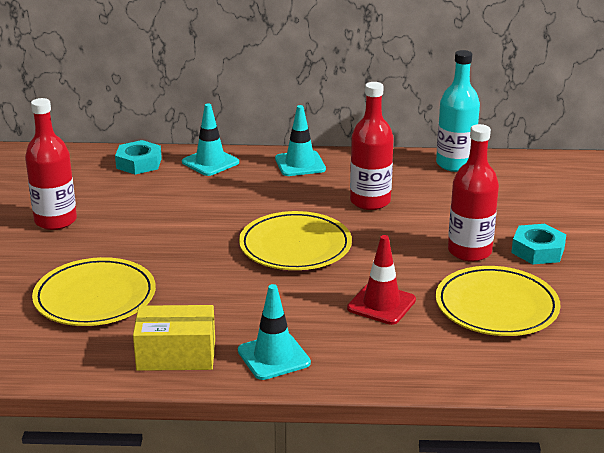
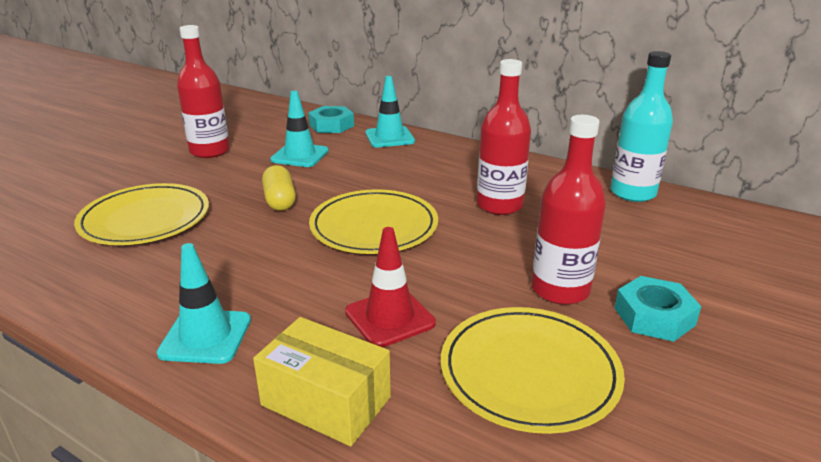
camera: 30 degrees right, 0 degrees up
(176, 355) = (126, 298): yellow box -> yellow box (326, 401)
(190, 247) = (280, 200): none -> yellow capsule
(300, 164) = (467, 156): turquoise traffic cone -> turquoise traffic cone (300, 155)

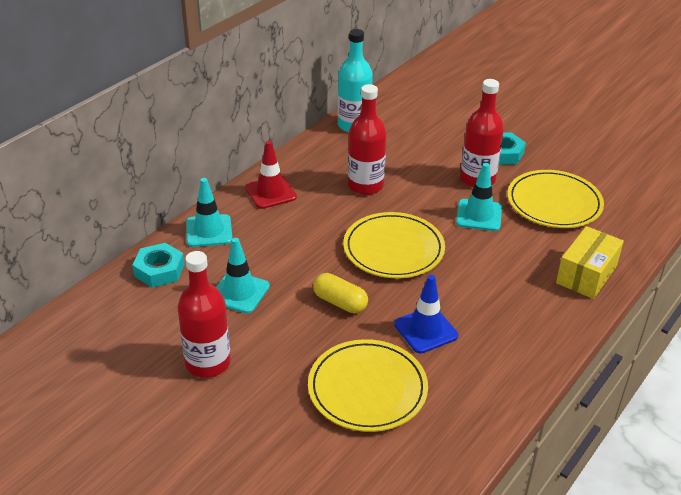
camera: 85 degrees left, 10 degrees up
(206, 336) = (535, 328): turquoise traffic cone -> turquoise traffic cone (479, 215)
(224, 250) = (425, 330): none -> blue traffic cone
(280, 200) = (340, 302): yellow capsule -> yellow capsule turned 45 degrees clockwise
(390, 318) = (510, 248): red traffic cone -> red traffic cone (270, 192)

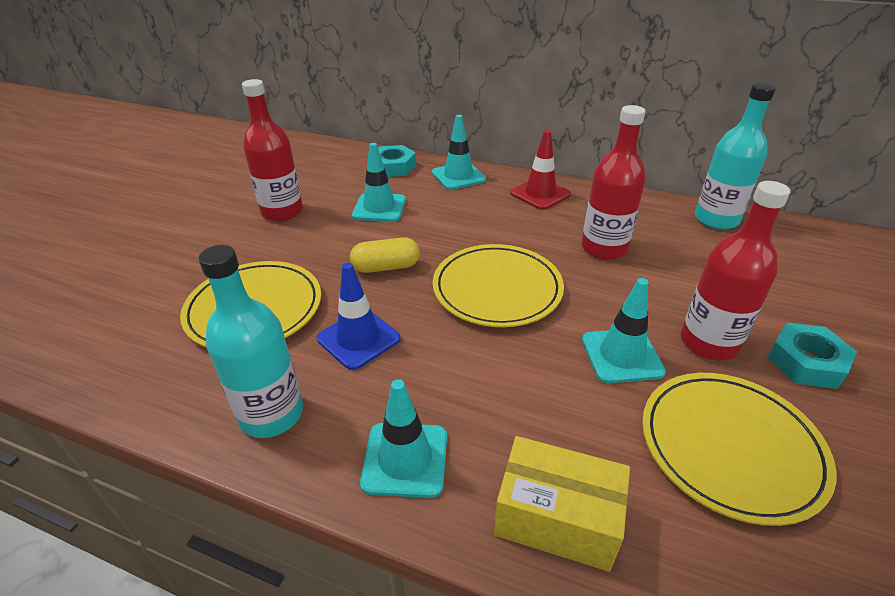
camera: 75 degrees right, 0 degrees up
(340, 302) = (386, 267): yellow capsule -> yellow capsule turned 60 degrees clockwise
(490, 382) = (271, 414): none -> turquoise bottle
(540, 323) = (405, 459): none -> turquoise traffic cone

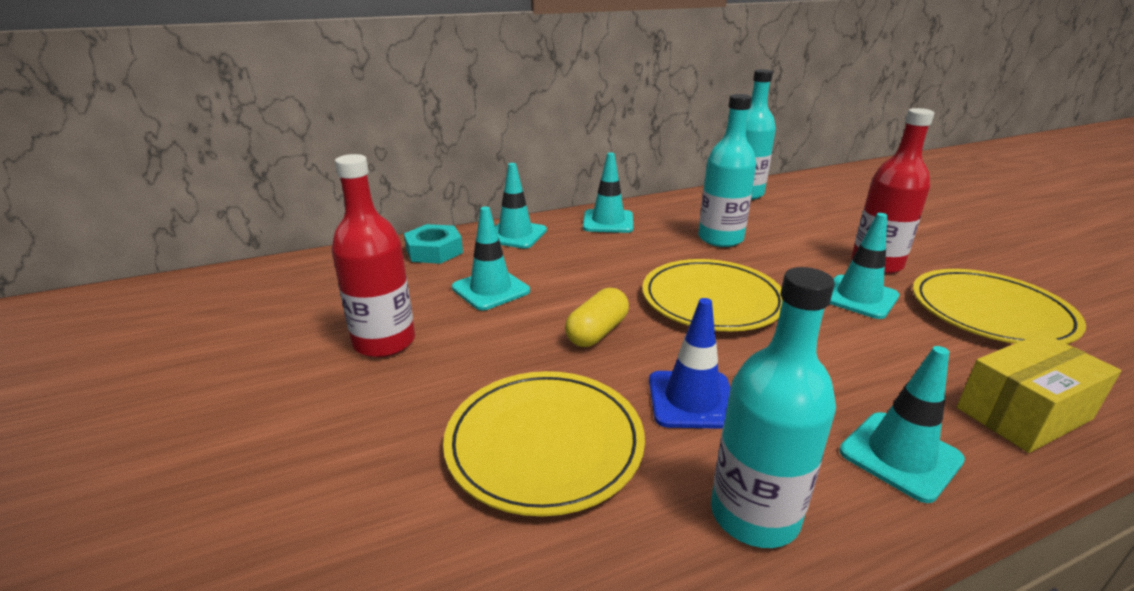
camera: 45 degrees left, 10 degrees down
(540, 194) = (608, 222): red traffic cone -> turquoise traffic cone
(604, 248) = (720, 239): red bottle -> turquoise bottle
(806, 362) = (926, 249): turquoise nut -> none

